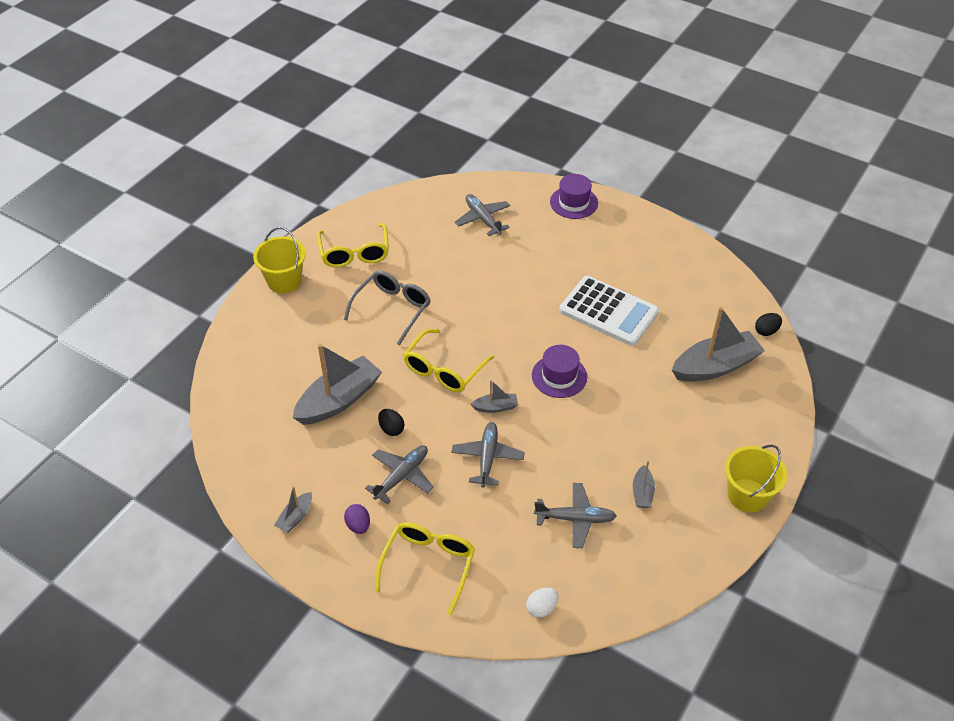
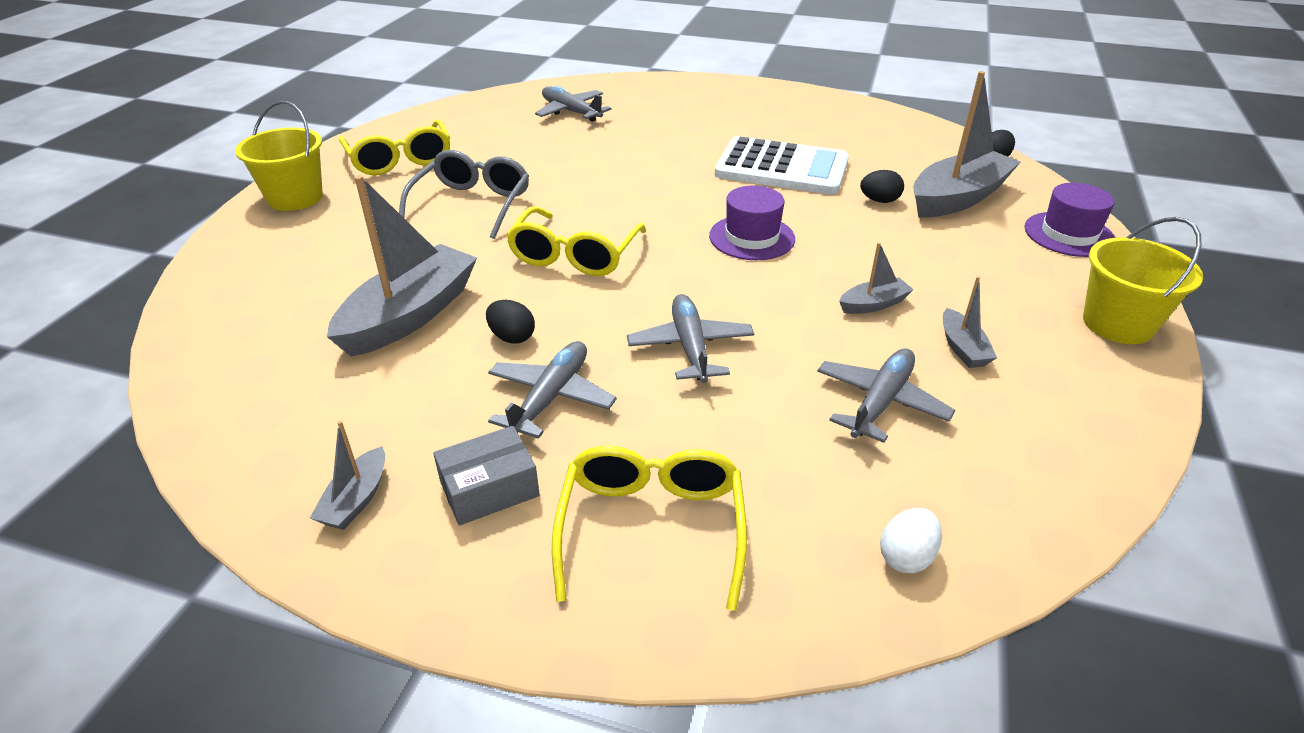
camera: 15 degrees left, 10 degrees down
(358, 525) = (489, 489): purple egg -> grey box
(495, 407) = (674, 284): grey boat -> grey boat (873, 304)
(574, 202) = (681, 88): purple hat -> purple hat (1069, 234)
(575, 519) = (880, 402): grey plane -> grey plane turned 45 degrees counterclockwise
(660, 358) = (879, 201): none -> black egg

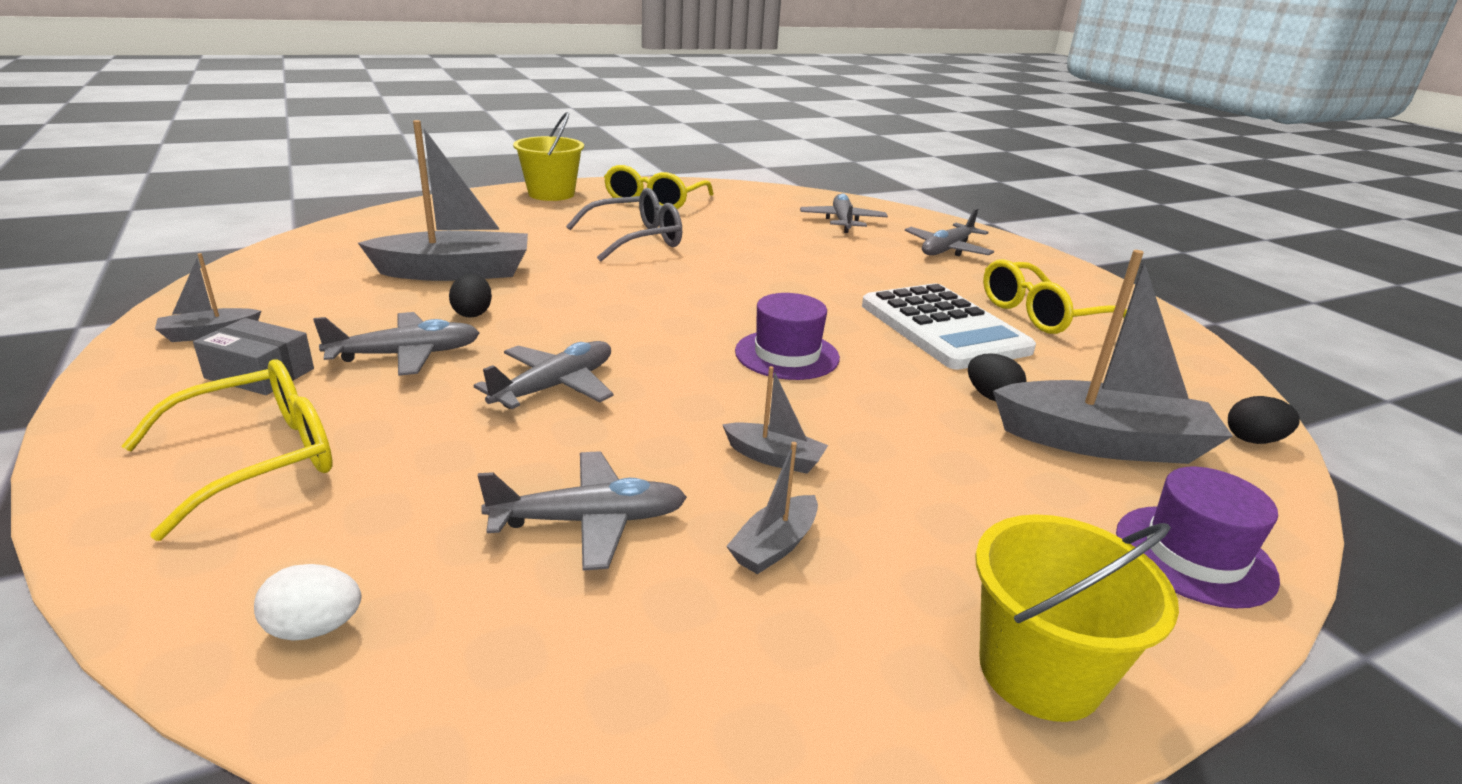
camera: 45 degrees right, 10 degrees down
(575, 254) = (626, 295): yellow glasses -> yellow glasses (1042, 314)
(674, 105) = (947, 249): none -> grey plane

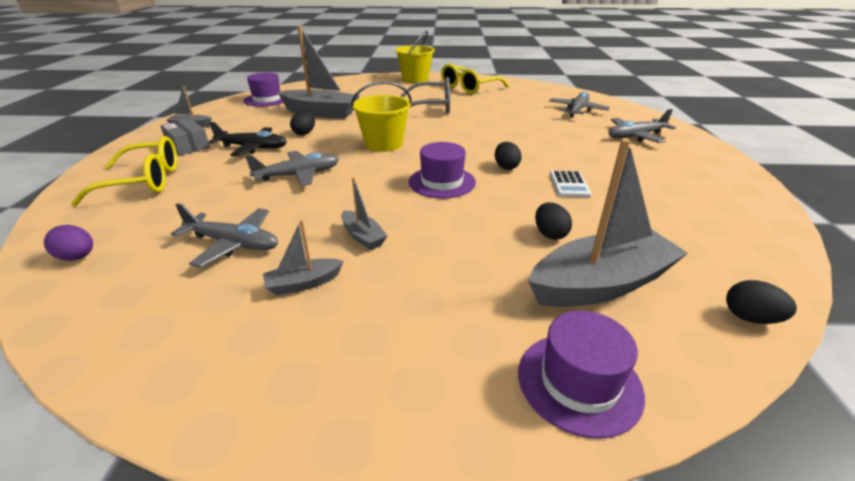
camera: 30 degrees right, 5 degrees up
(312, 260) = (267, 99): none -> purple hat
(315, 628) = (77, 257): white egg -> purple egg
(406, 355) = (252, 148): grey plane -> black plane
(844, 317) = (506, 167): none -> black egg
(943, 328) = (569, 185): white calculator -> white calculator, size x0.44
(1039, 671) = (363, 411): yellow bucket -> yellow bucket (384, 144)
(1042, 314) = (662, 189): yellow glasses -> none
(1102, 443) = (601, 284): grey boat -> grey boat turned 60 degrees counterclockwise

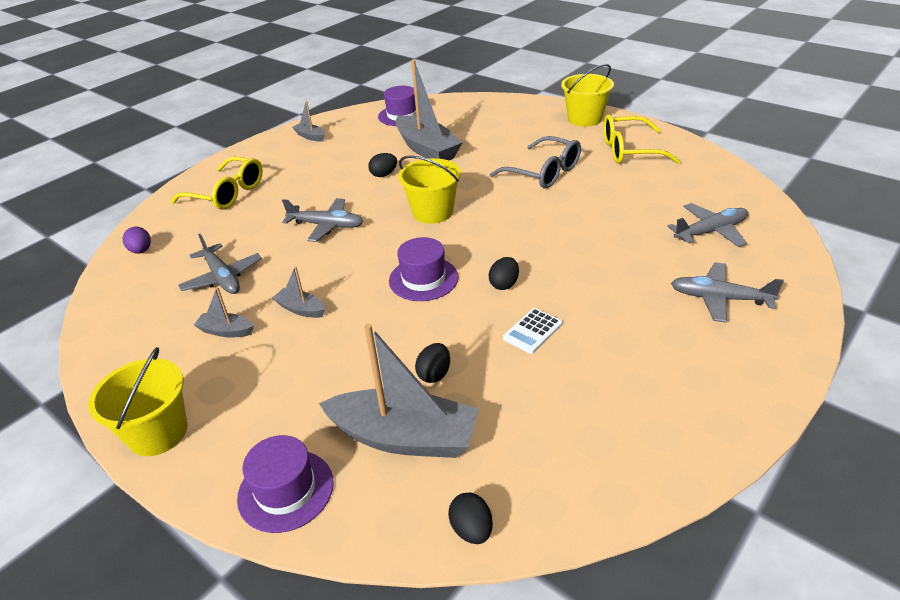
camera: 40 degrees right, 5 degrees up
(188, 146) = (287, 162): grey box -> none
(252, 148) = (327, 180): black plane -> none
(353, 417) = (158, 433): none -> yellow bucket
(363, 237) = (301, 309): grey boat -> grey boat turned 120 degrees clockwise

